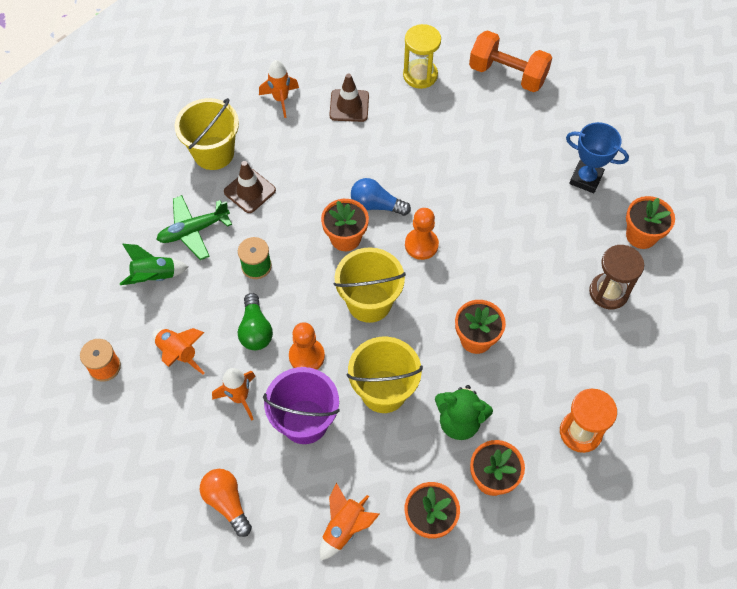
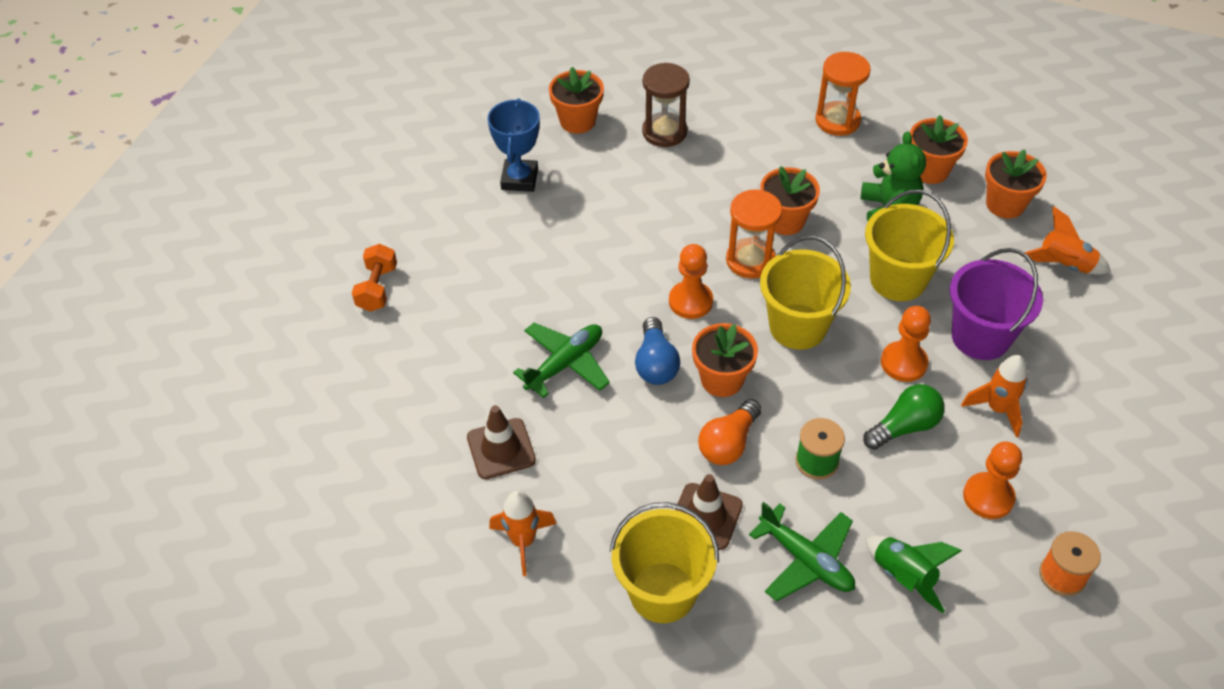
camera: 110 degrees left, 10 degrees down
(179, 353) = (988, 497): orange rocket -> orange pawn
(227, 502) = (1118, 373): orange light bulb -> orange light bulb (728, 443)
(399, 156) = (565, 364): none -> green plane
(420, 75) = (412, 382): yellow hourglass -> none
(445, 298) = (750, 260): none -> orange hourglass
(507, 74) = (377, 288): orange dumbbell -> orange dumbbell, size x0.60

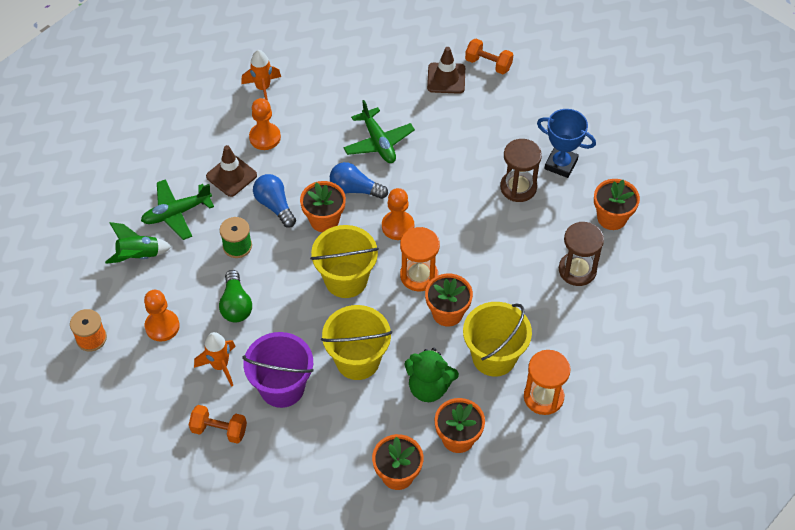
camera: 110 degrees right, 5 degrees up
(501, 449) = (330, 94): brown traffic cone -> brown traffic cone (446, 78)
(573, 207) = (518, 187): none -> brown hourglass
(662, 592) = (196, 140): yellow bucket -> yellow bucket (494, 357)
(728, 443) = (275, 205): orange light bulb -> blue light bulb
(903, 363) = (284, 328): orange pawn -> orange pawn (265, 137)
(1063, 265) = (318, 481): orange rocket -> none
(1076, 376) = (219, 430): none -> orange dumbbell

